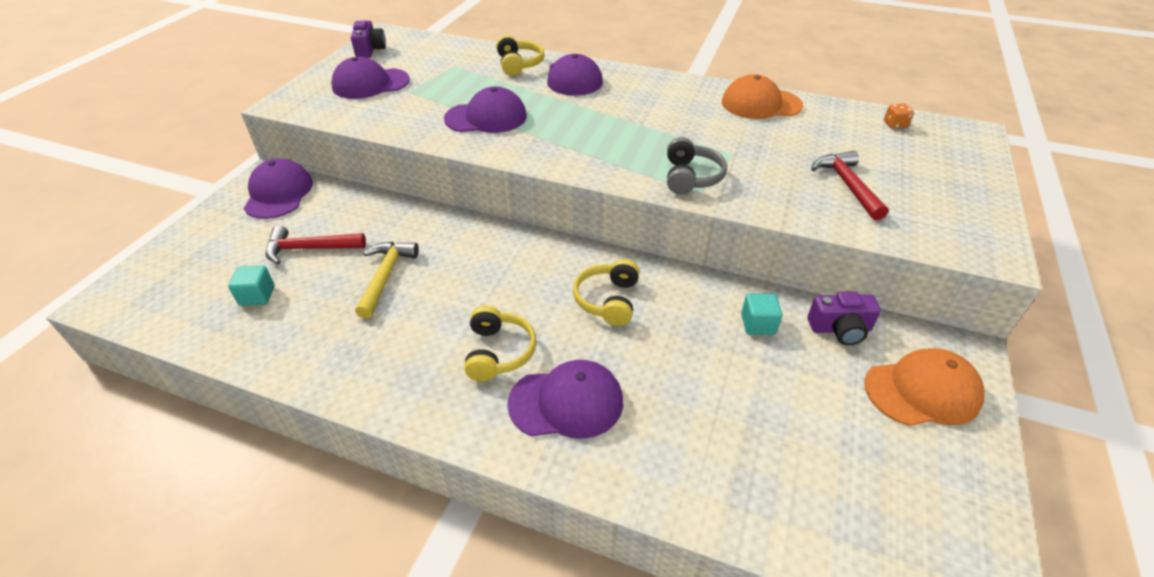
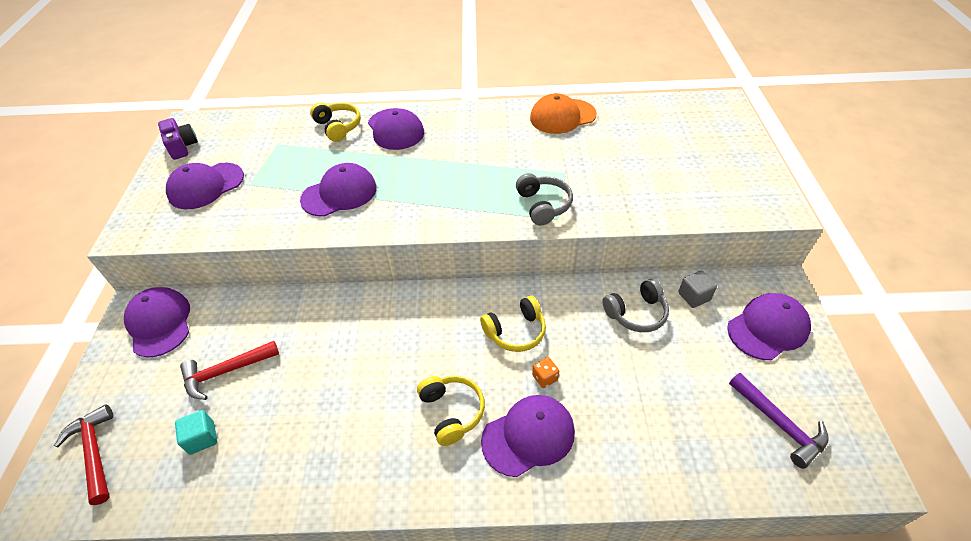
camera: 20 degrees left, 5 degrees up
(386, 276) = (315, 375): yellow hammer -> none
(608, 300) = (515, 331): yellow headphones -> yellow headphones turned 105 degrees counterclockwise
(758, 324) = (636, 313): turquoise cube -> grey headphones
(840, 329) = (694, 296): purple camera -> grey cube
(847, 185) = (661, 178): red hammer -> red hammer (95, 452)
(883, 498) = (779, 424): none -> purple hammer
(895, 125) = (669, 110): orange dice -> orange dice (545, 378)
(922, 391) = (768, 328): orange cap -> purple cap

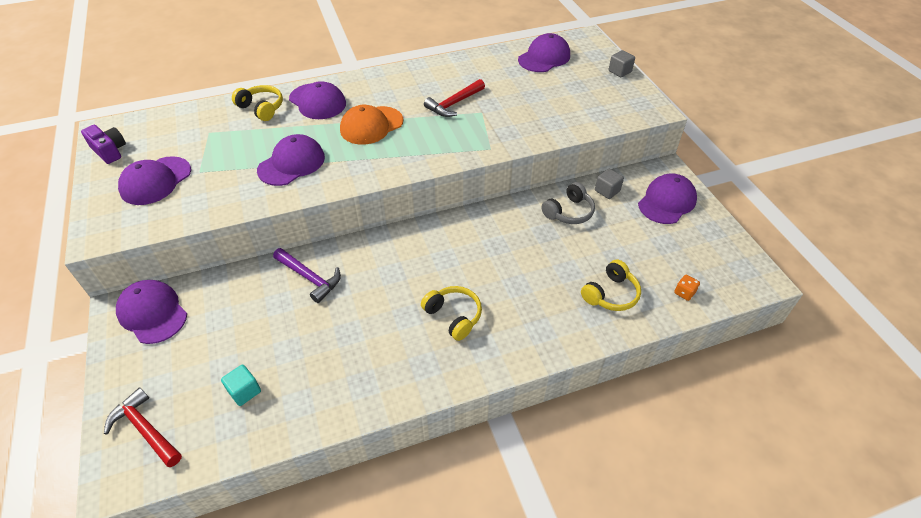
camera: 20 degrees left, 0 degrees up
(226, 372) = (240, 336): red hammer -> red hammer (454, 104)
(515, 331) = (480, 246): yellow headphones -> yellow headphones (610, 294)
(528, 436) = (521, 317): purple cap -> purple cap (544, 57)
(543, 205) = (474, 140): grey headphones -> none
(545, 378) = (517, 274): orange dice -> orange dice (684, 293)
(562, 116) = (461, 68): orange cap -> orange cap (371, 125)
(753, 151) = (619, 71): none -> grey cube
(779, 424) = (695, 264): purple hammer -> purple hammer (309, 278)

